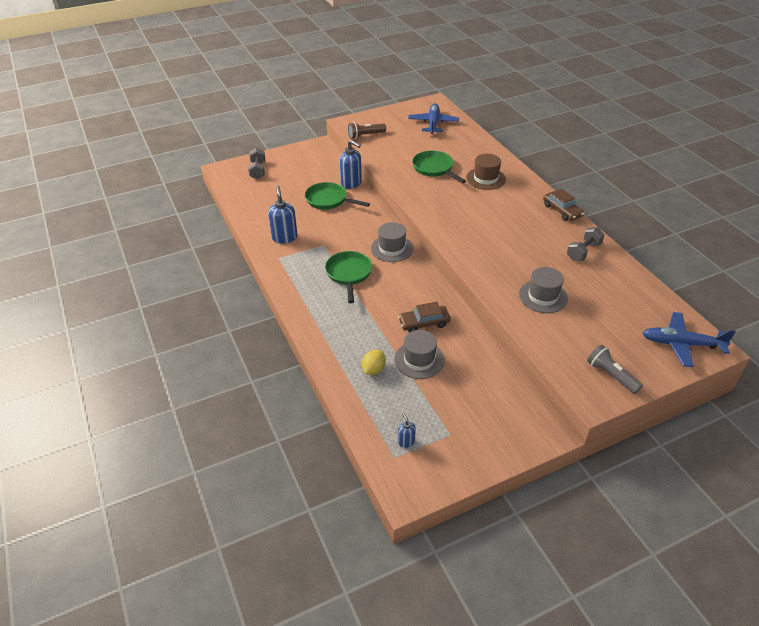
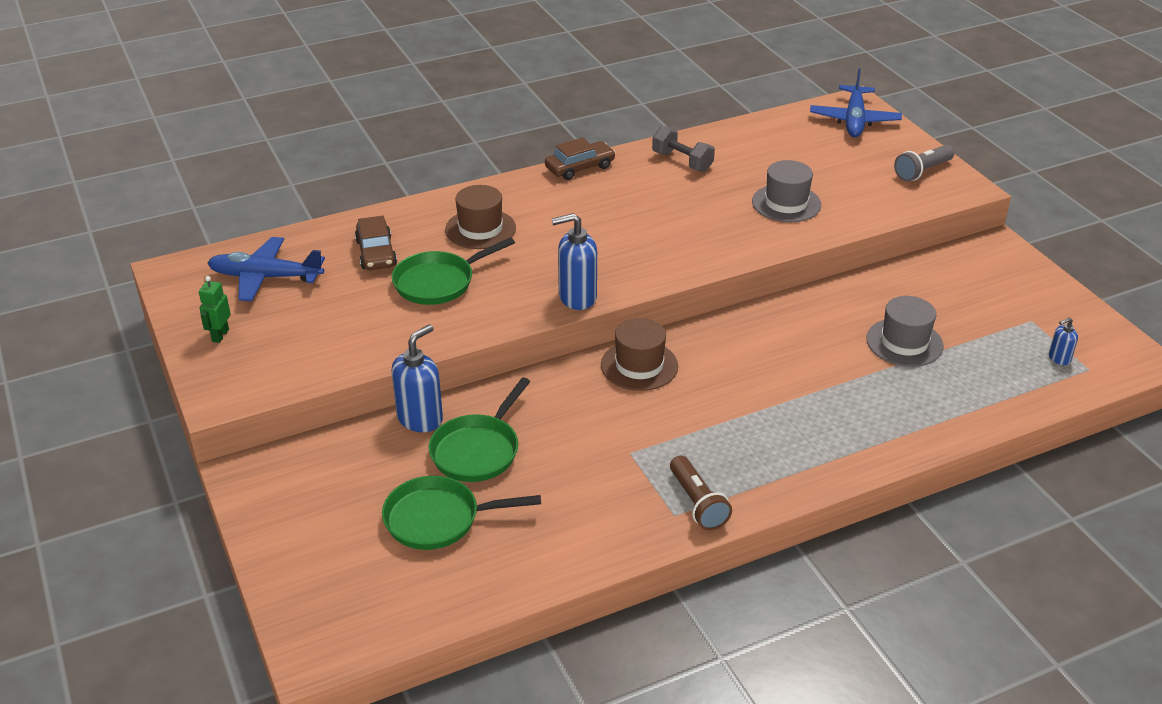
camera: 90 degrees left, 5 degrees down
(258, 170) = (335, 578): grey dumbbell -> none
(284, 237) = (607, 510): blue soap dispenser -> blue soap dispenser (577, 297)
(349, 274) = (715, 417): green pan -> green pan (438, 519)
(365, 135) = (288, 369): brown flashlight -> brown flashlight (697, 503)
(373, 369) = (937, 387): yellow lemon -> none
(389, 118) = (220, 335): none -> green robot
(392, 248) = (639, 365): grey hat -> brown hat
(424, 323) = (824, 335): brown car -> brown car (376, 253)

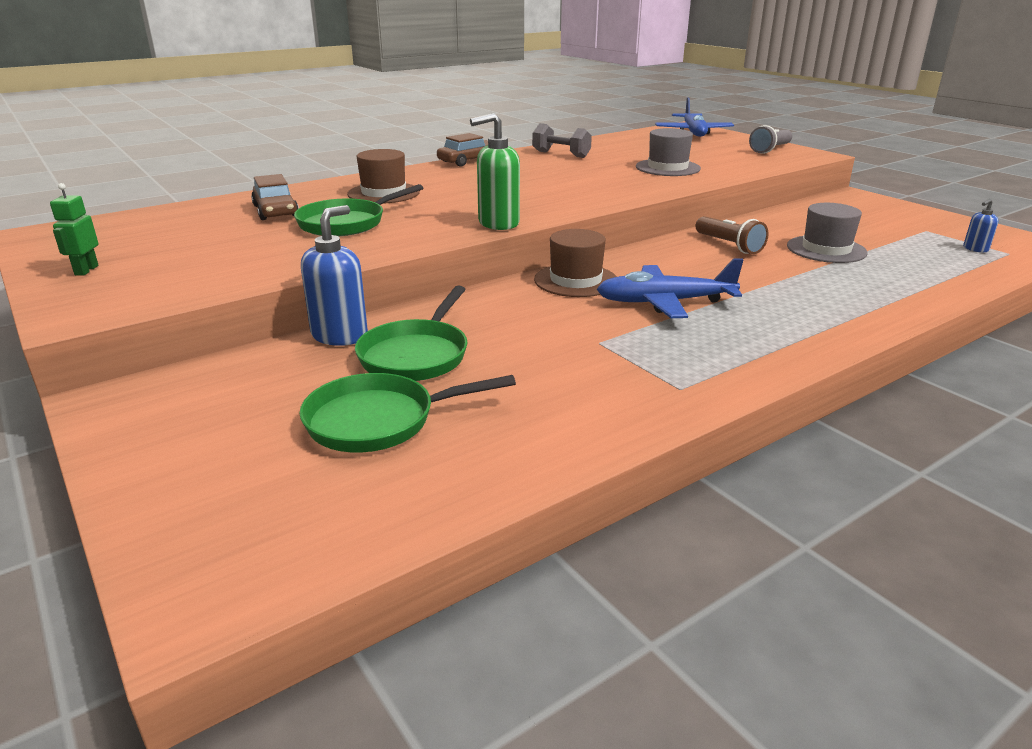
camera: 10 degrees left, 10 degrees down
(266, 277) = (150, 231): blue plane -> blue plane (665, 302)
(577, 297) = (498, 223): blue soap dispenser -> green soap dispenser
(697, 503) = (701, 376): brown flashlight -> brown flashlight (729, 245)

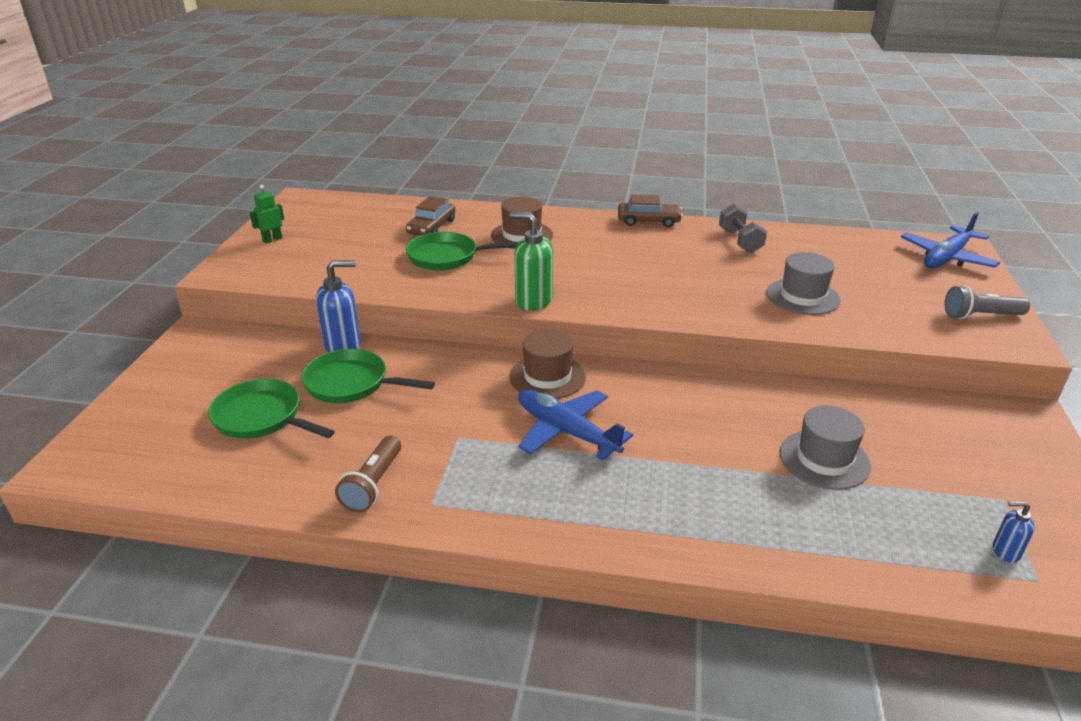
camera: 45 degrees right, 5 degrees up
(416, 355) = (351, 384): green pan -> green pan turned 45 degrees clockwise
(729, 245) = (739, 407): brown flashlight -> brown flashlight (373, 485)

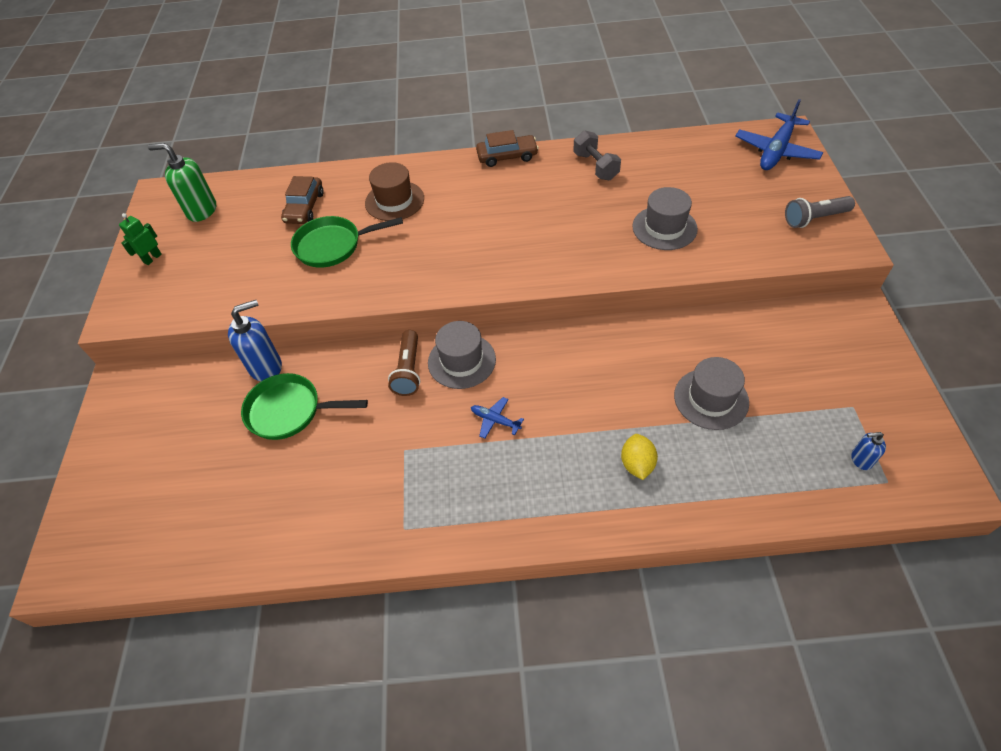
camera: 10 degrees left, 20 degrees up
(262, 417) = (221, 470): green pan -> none
(373, 485) = (347, 521): brown flashlight -> brown flashlight (408, 371)
(533, 301) = (429, 286): green soap dispenser -> green soap dispenser (201, 210)
(547, 377) = (461, 361): brown hat -> grey hat
(567, 432) = (495, 420): blue plane -> blue plane, size x0.49
(719, 500) = (637, 464): none -> yellow lemon

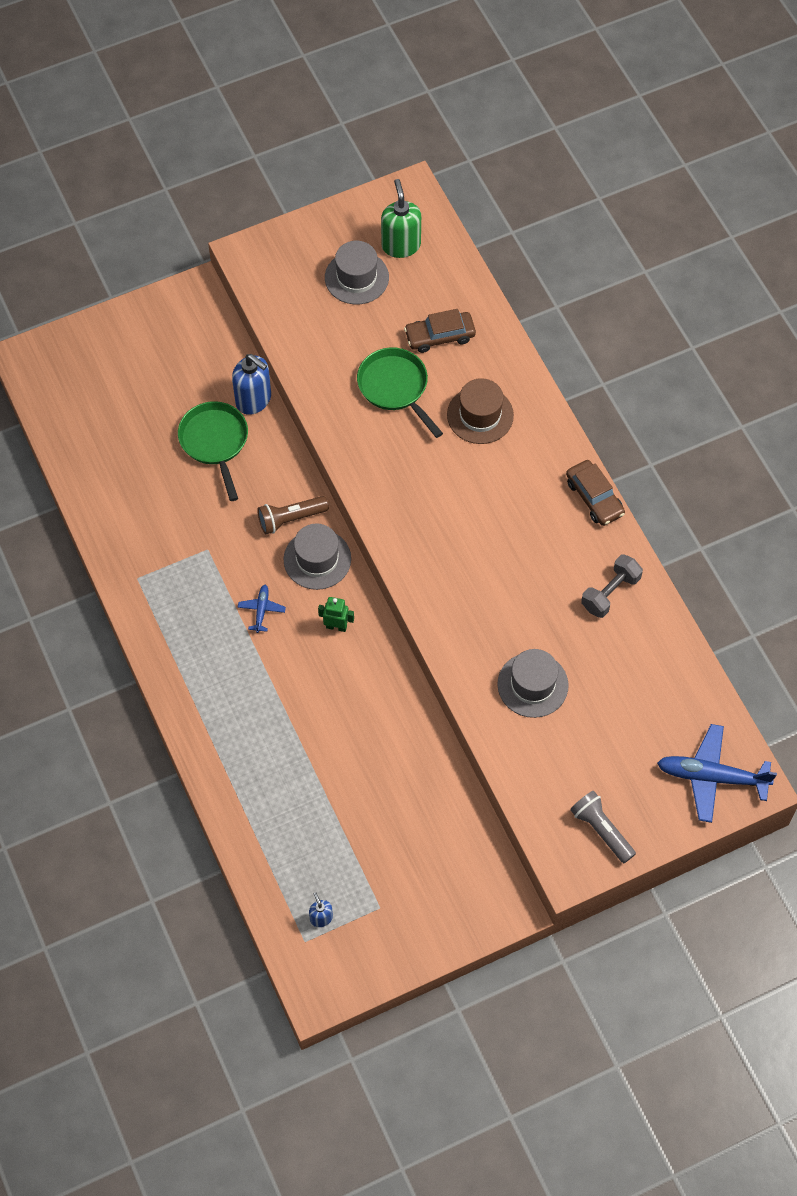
camera: 65 degrees right, 10 degrees up
(152, 258) = (323, 241): green robot -> green robot (336, 626)
(637, 464) = (255, 736): yellow lemon -> none
(711, 399) = (347, 783): grey hat -> grey hat (356, 277)

